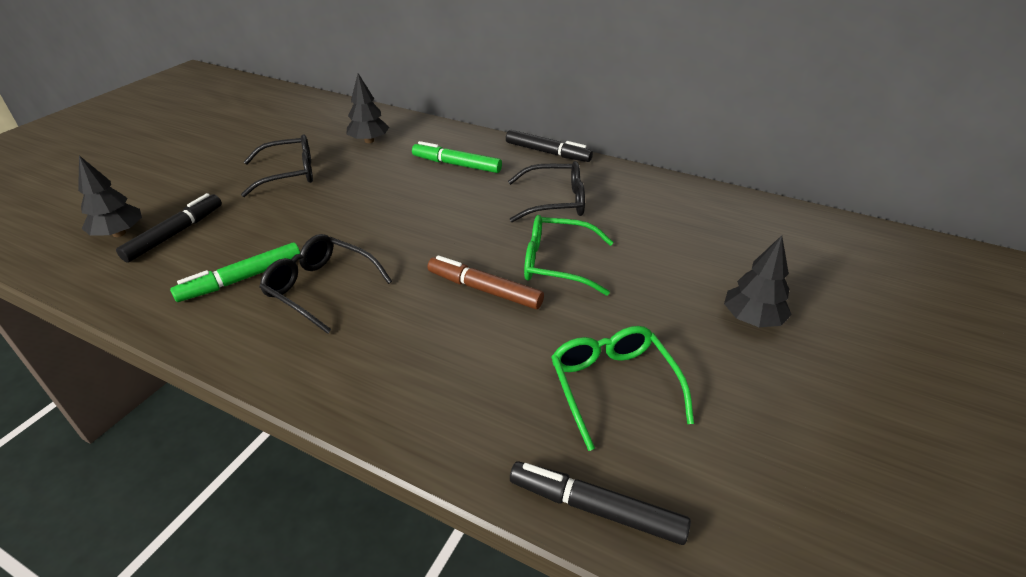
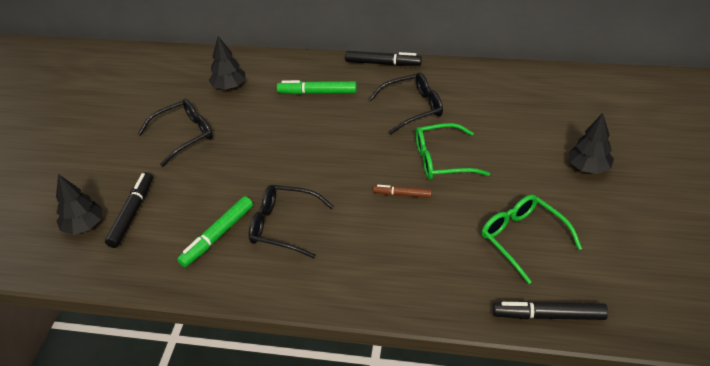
camera: 15 degrees left, 5 degrees up
(484, 289) = (402, 194): brown marker -> brown marker, size x0.63

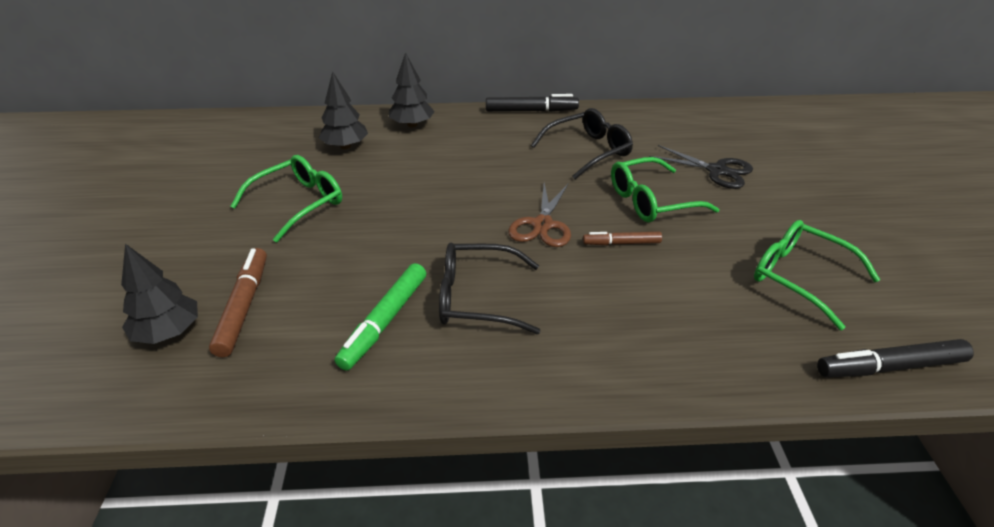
camera: 15 degrees left, 5 degrees down
(132, 213) = (244, 307): black marker -> brown marker
(185, 135) = (299, 203): black glasses -> green glasses
(317, 92) = (463, 144): green marker -> none
(350, 172) = (542, 225): none -> brown scissors
(508, 137) = (717, 171): none -> black scissors
(588, 167) = (826, 193): black tree -> black tree (412, 125)

